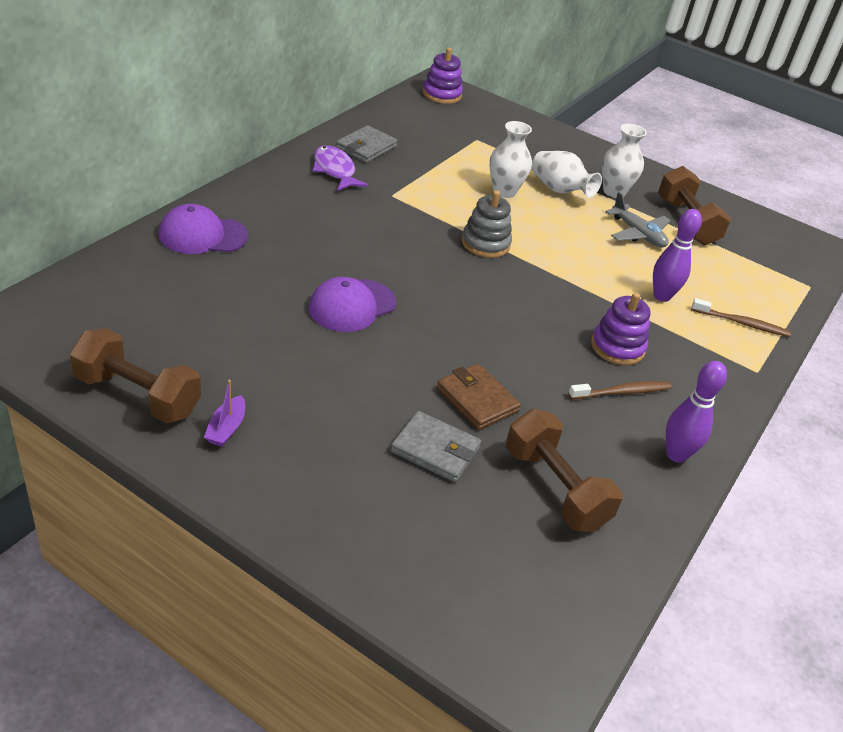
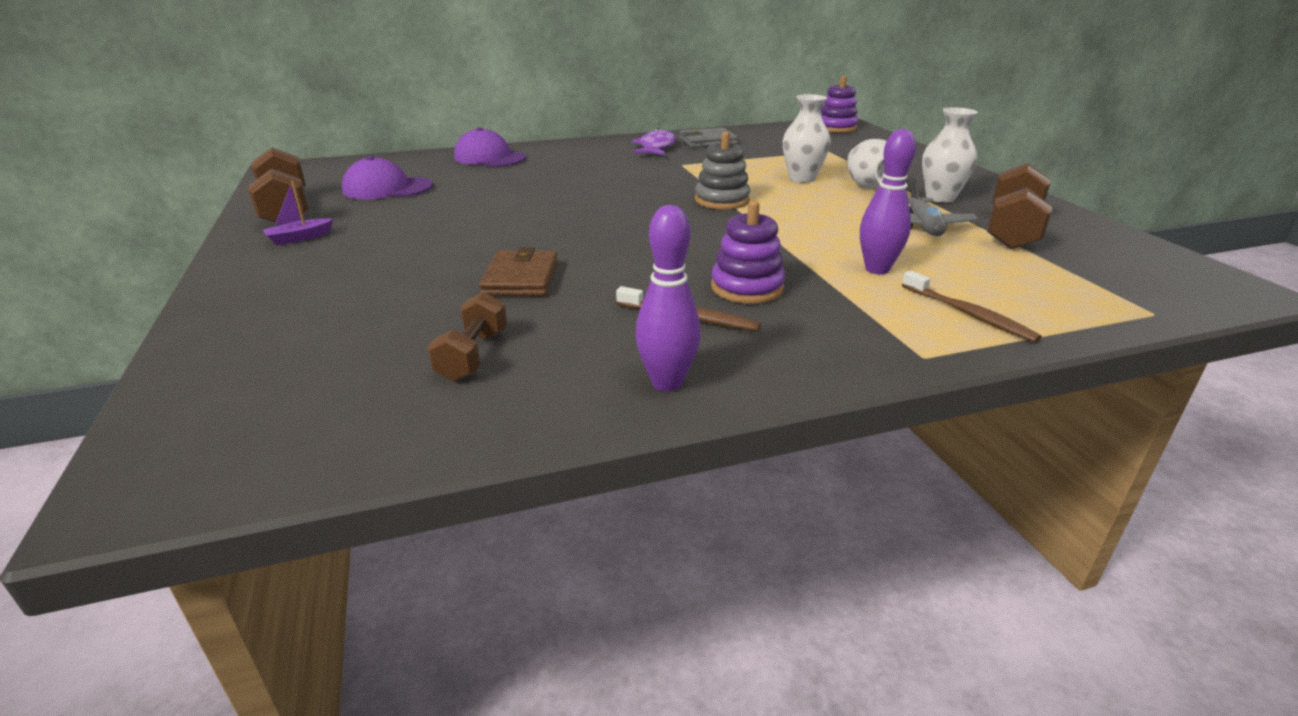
camera: 45 degrees right, 10 degrees down
(352, 306) = (526, 206): purple cap -> purple cap (387, 188)
(435, 450) = (418, 295): grey wallet -> none
(555, 488) = (473, 355): brown dumbbell -> brown dumbbell, size x0.62

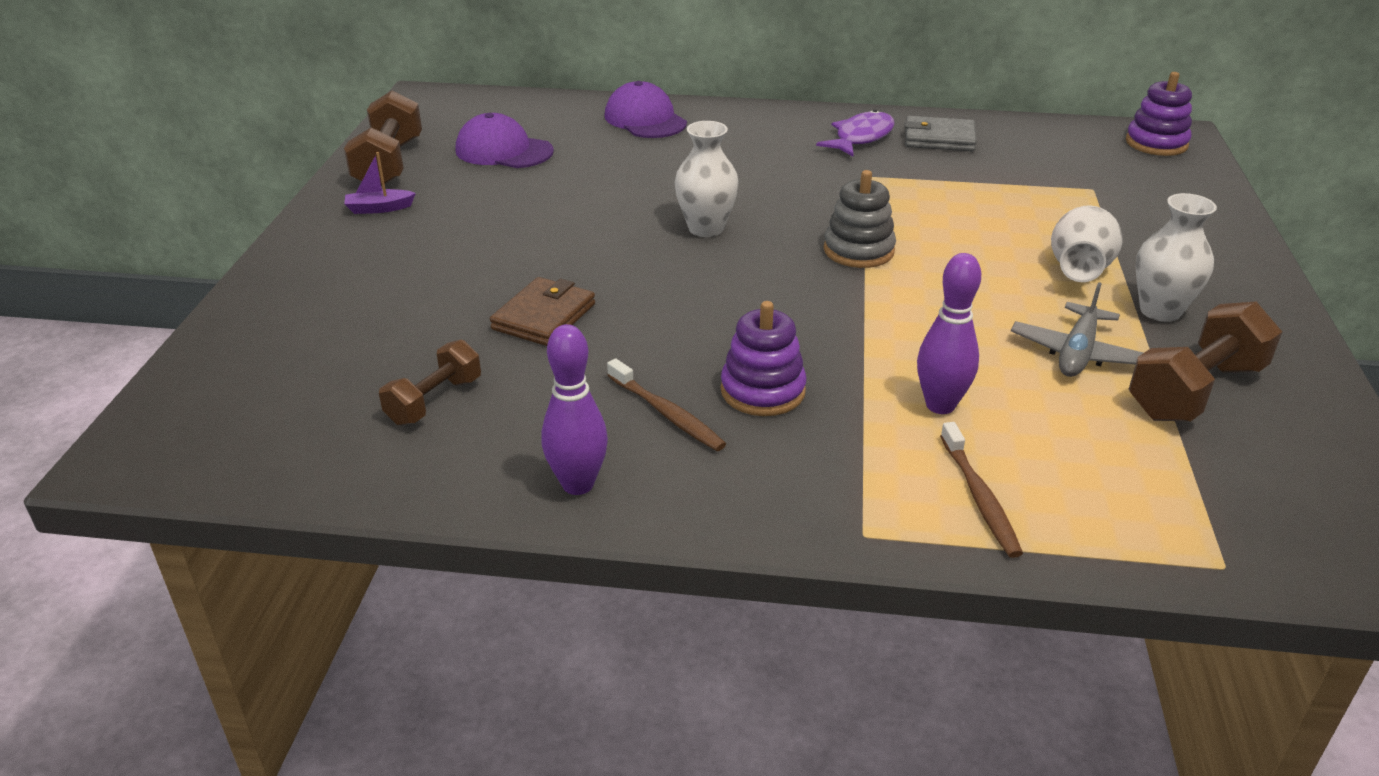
camera: 25 degrees right, 5 degrees up
(802, 178) = (1001, 234): white vase -> white vase (706, 228)

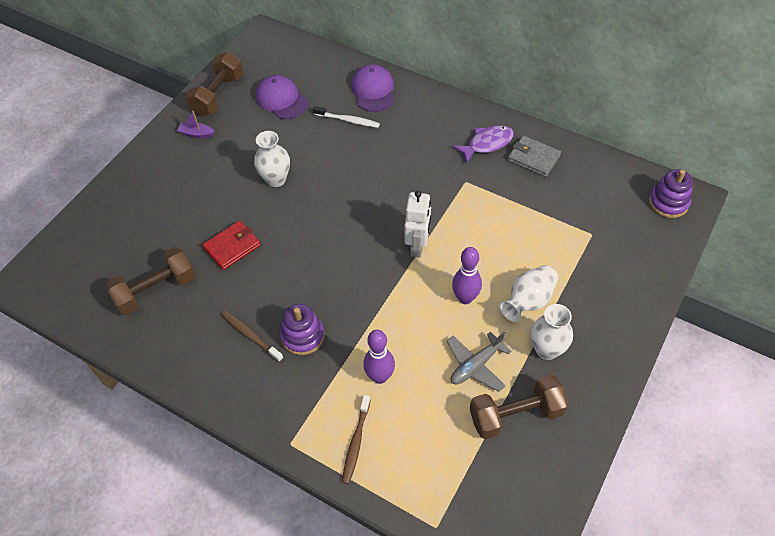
camera: 25 degrees right, 20 degrees up
(434, 401) = (156, 290): brown dumbbell -> brown dumbbell, size x1.60
(544, 317) = (232, 247): brown wallet -> red wallet
(578, 484) = (189, 366): purple bowling pin -> purple bowling pin (465, 298)
(630, 152) = (348, 120): none -> white toothbrush
(667, 414) = (251, 335): brown toothbrush -> brown toothbrush turned 150 degrees clockwise
(706, 228) = (349, 202): white vase -> white vase (276, 179)
(858, 250) = (418, 246): grey stacking toy -> white robot

